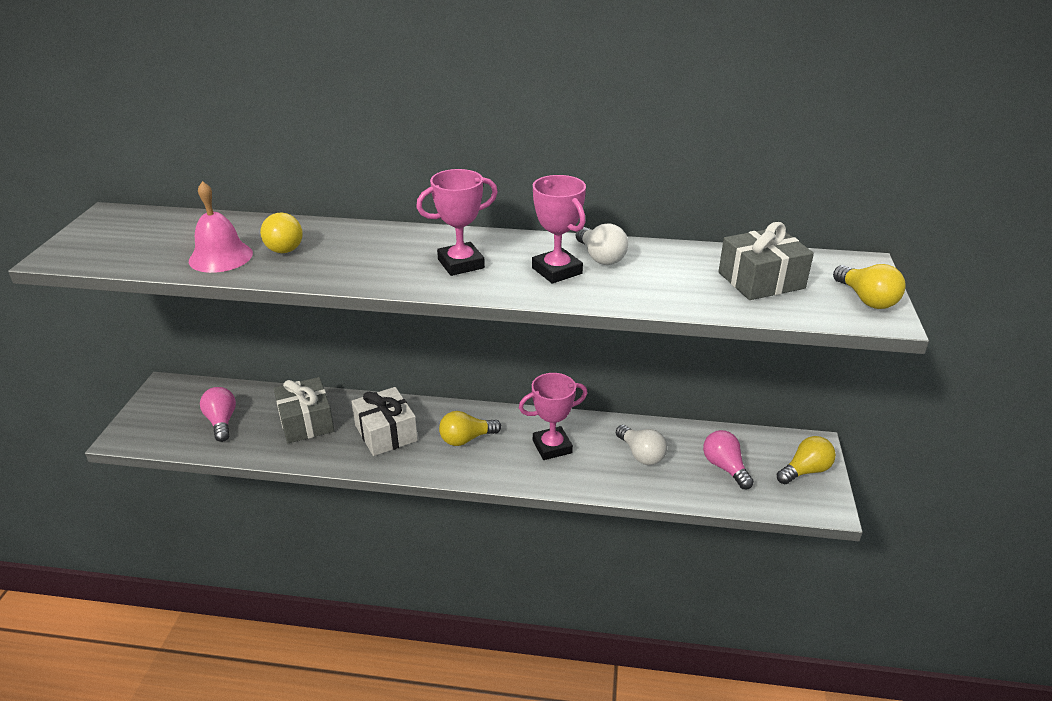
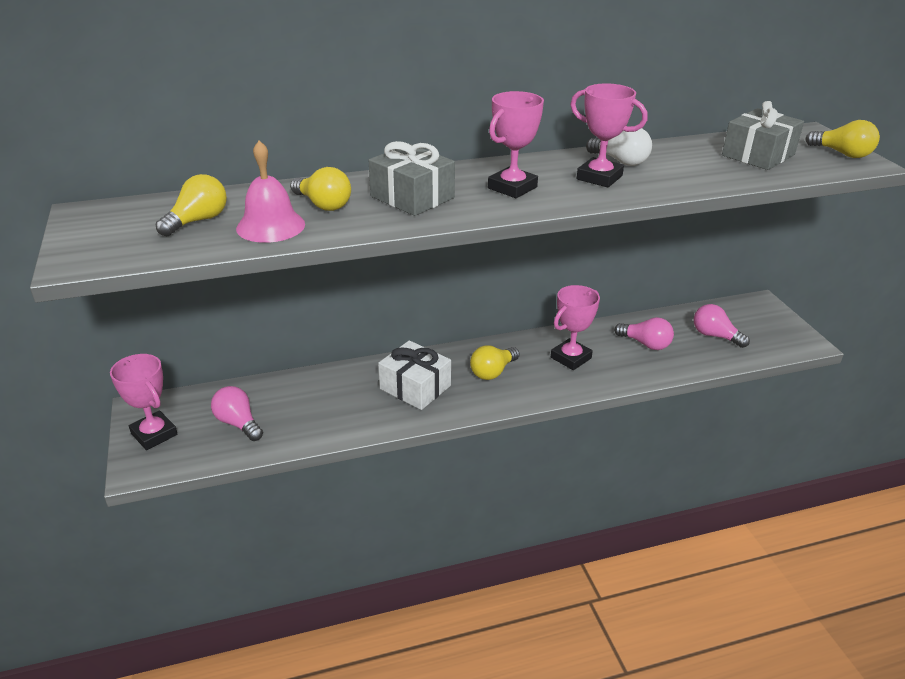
camera: 25 degrees left, 0 degrees up
(156, 412) = (154, 434): none -> pink trophy
(306, 422) = (328, 399): grey gift -> grey gift (412, 197)
(641, 454) = (645, 344): white light bulb -> pink light bulb
(805, 471) = (771, 322): yellow light bulb -> yellow light bulb (198, 221)

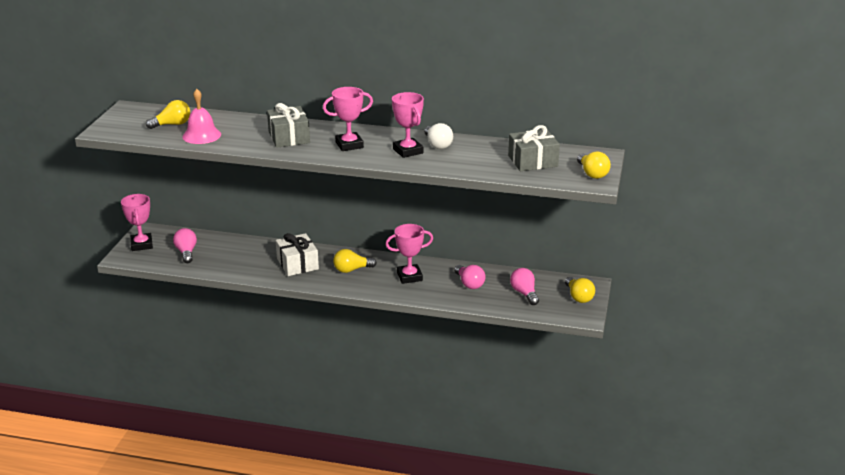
camera: 30 degrees right, 5 degrees down
(323, 205) = (239, 130): yellow light bulb -> yellow light bulb (578, 297)

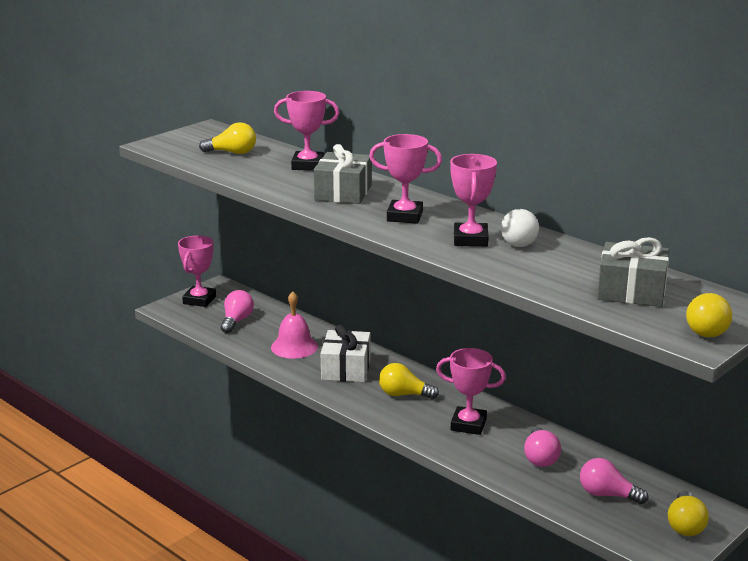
camera: 30 degrees right, 5 degrees down
(201, 135) = (249, 170): pink bell -> pink bell (294, 347)
(240, 122) = (307, 165): none -> pink trophy
(524, 293) = (607, 495): pink light bulb -> pink light bulb turned 75 degrees counterclockwise

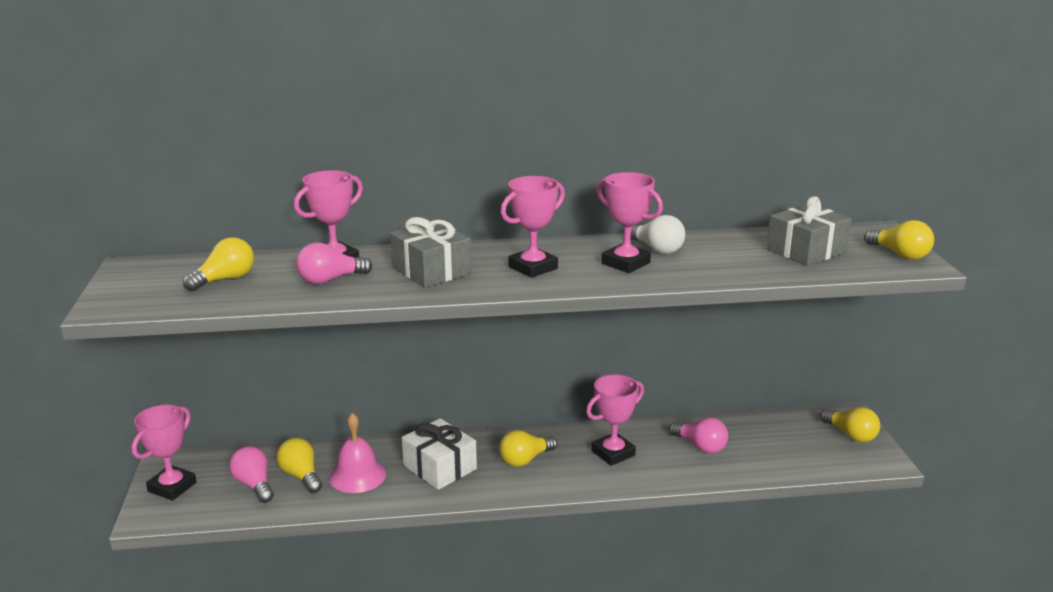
camera: 50 degrees left, 0 degrees up
(199, 300) = (172, 487): pink trophy -> pink trophy turned 60 degrees clockwise
(266, 330) = (301, 476): none -> yellow light bulb
(607, 495) = (781, 445): pink light bulb -> pink light bulb (330, 280)

